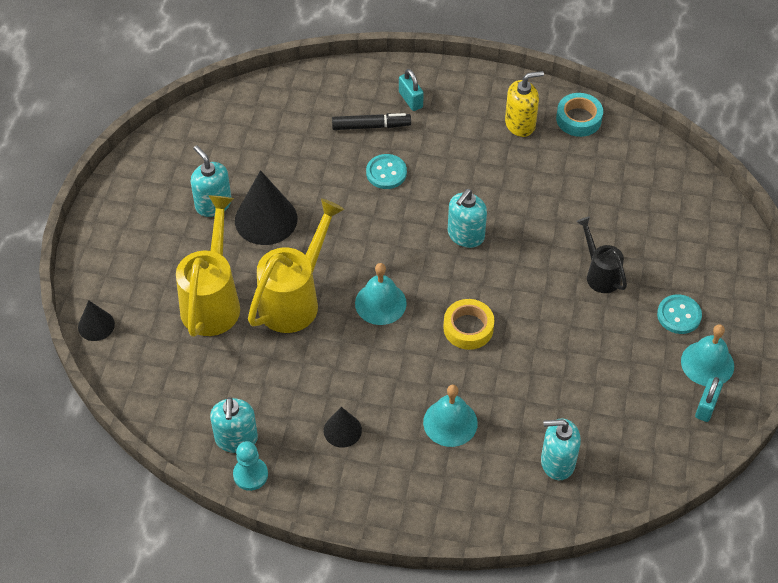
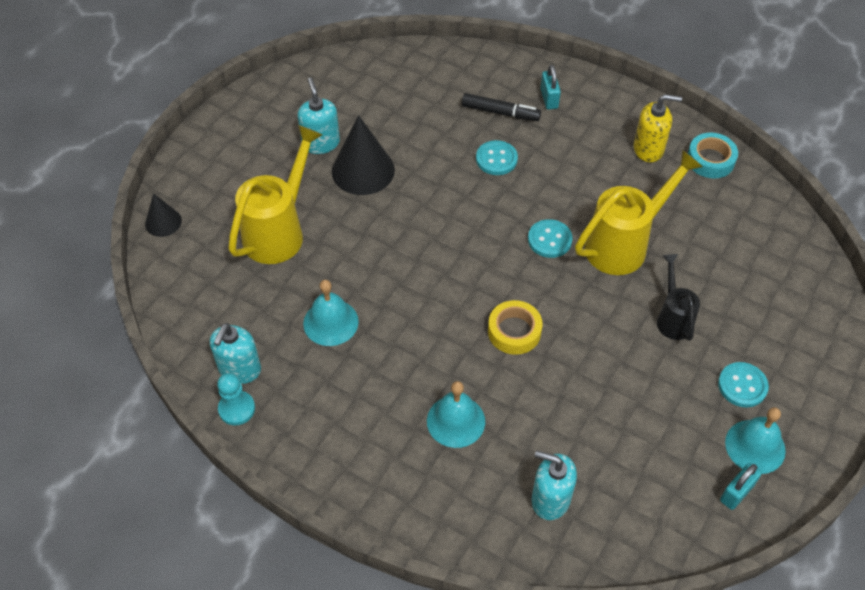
camera: 20 degrees right, 0 degrees up
(295, 298) = (357, 252): yellow watering can -> yellow watering can (624, 244)
(342, 430) = (345, 394): black cone -> none
(380, 303) = (437, 280): turquoise bell -> turquoise bell (330, 322)
(465, 235) = (549, 240): turquoise soap dispenser -> turquoise button

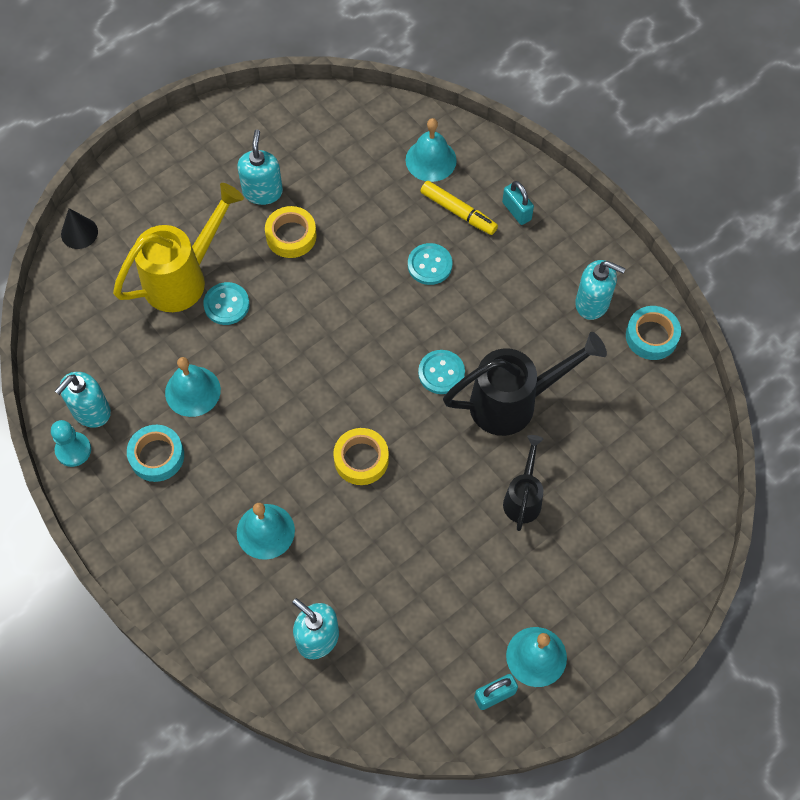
camera: 20 degrees right, 10 degrees up
(321, 388) = (157, 456): none -> turquoise tape
(363, 170) = (291, 236): black cone -> yellow tape
(457, 80) = (431, 160): none -> turquoise bell
(500, 112) = (458, 212): black marker -> yellow marker
(549, 98) = (516, 211): turquoise padlock -> turquoise padlock turned 45 degrees counterclockwise
(624, 244) = (514, 402): yellow watering can -> black watering can
(648, 149) = (592, 303): yellow soap dispenser -> turquoise soap dispenser
(742, 386) = (556, 591): turquoise button -> turquoise button (226, 304)

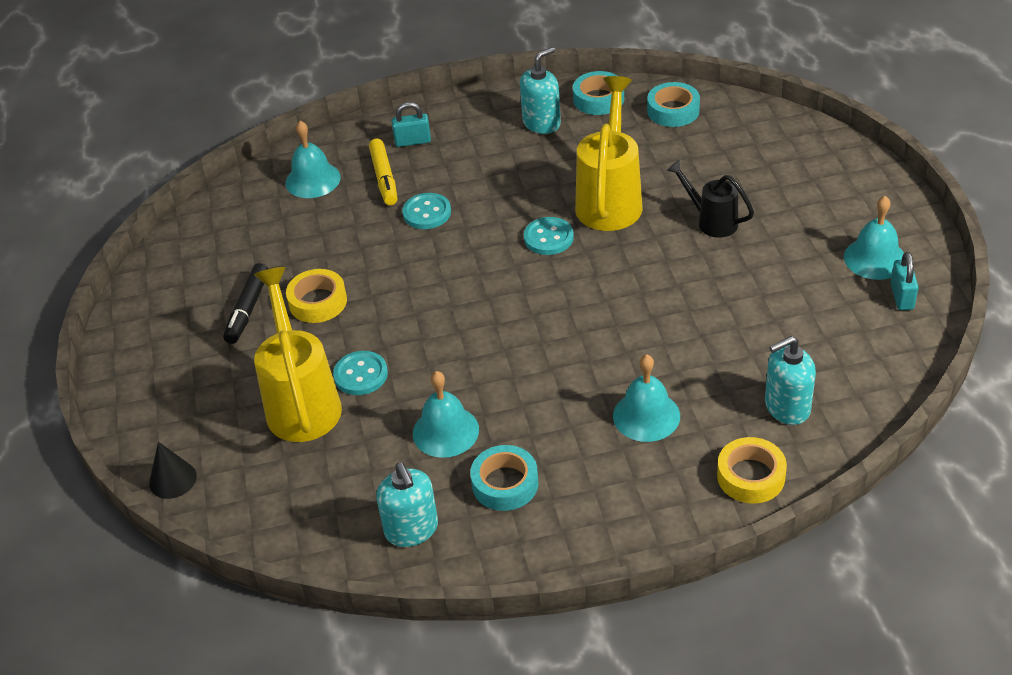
camera: 60 degrees left, 20 degrees down
(73, 450) = (451, 559): turquoise pawn -> none
(262, 191) = (248, 309): turquoise soap dispenser -> black marker
(361, 459) = (607, 320): yellow tape -> yellow tape (751, 476)
(458, 212) = (384, 178): yellow marker -> yellow marker turned 105 degrees clockwise
(514, 402) = (610, 199): black watering can -> yellow watering can
(667, 407) = (673, 110): none -> turquoise tape

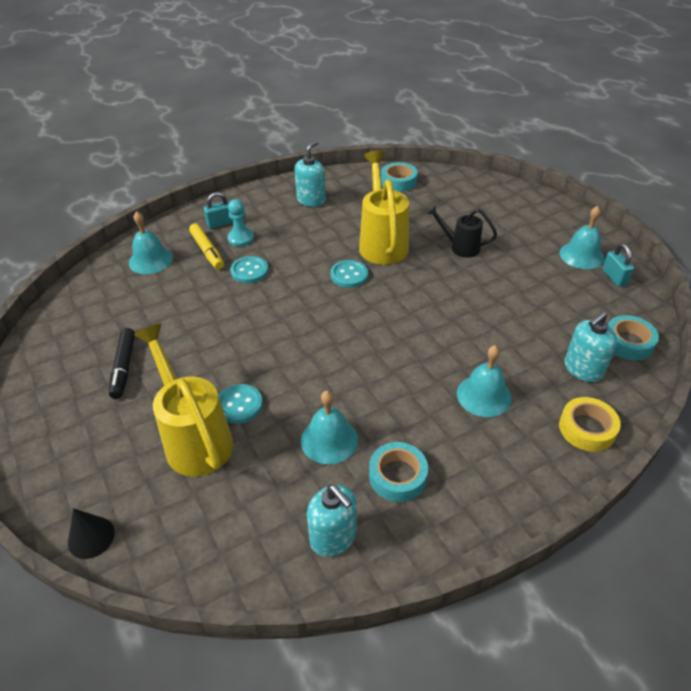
camera: 20 degrees left, 0 degrees up
(318, 302) = (183, 351): yellow tape -> none
(431, 166) = (241, 238): none -> turquoise pawn
(598, 99) = (344, 180): turquoise tape -> turquoise tape (628, 342)

